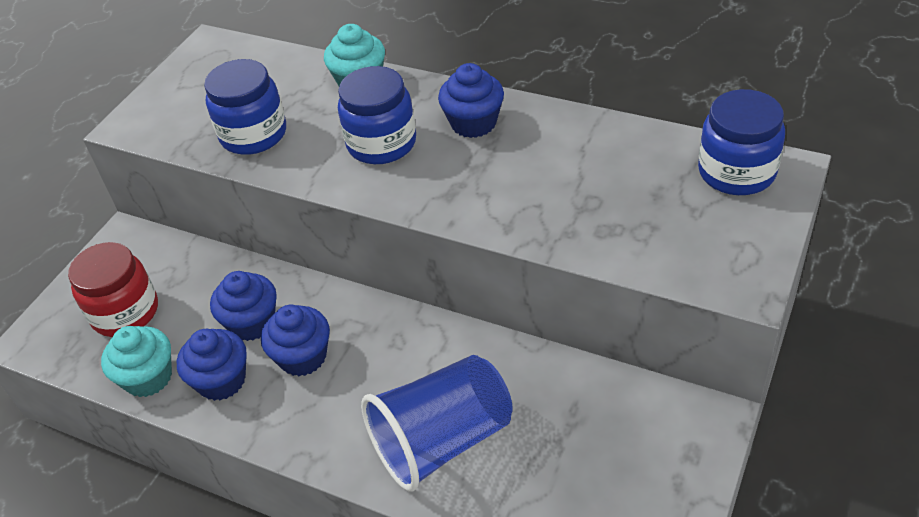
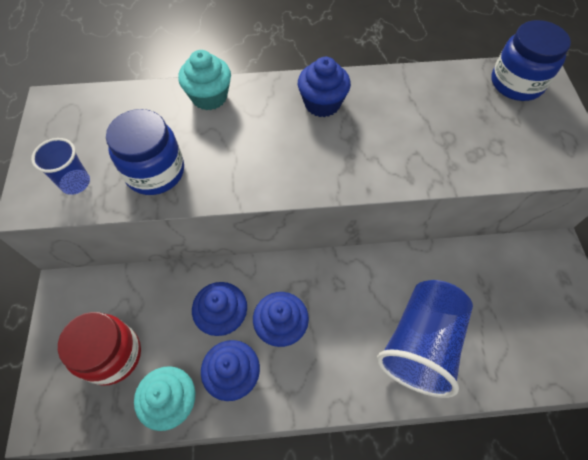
camera: 35 degrees left, 15 degrees up
(177, 121) = (75, 183): none -> blue cup
(381, 143) = (267, 143): blue jar -> none

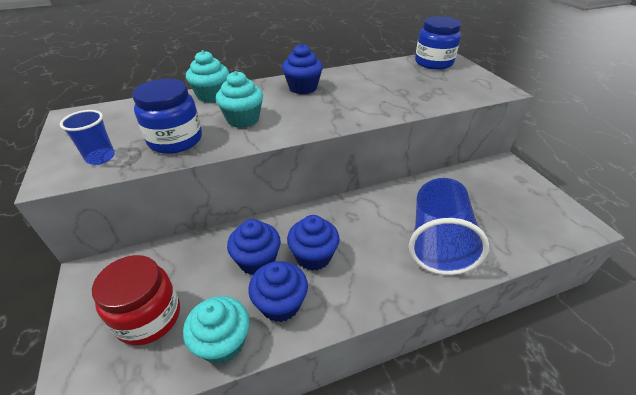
camera: 15 degrees left, 20 degrees down
(235, 151) = (243, 119): none -> turquoise cupcake

